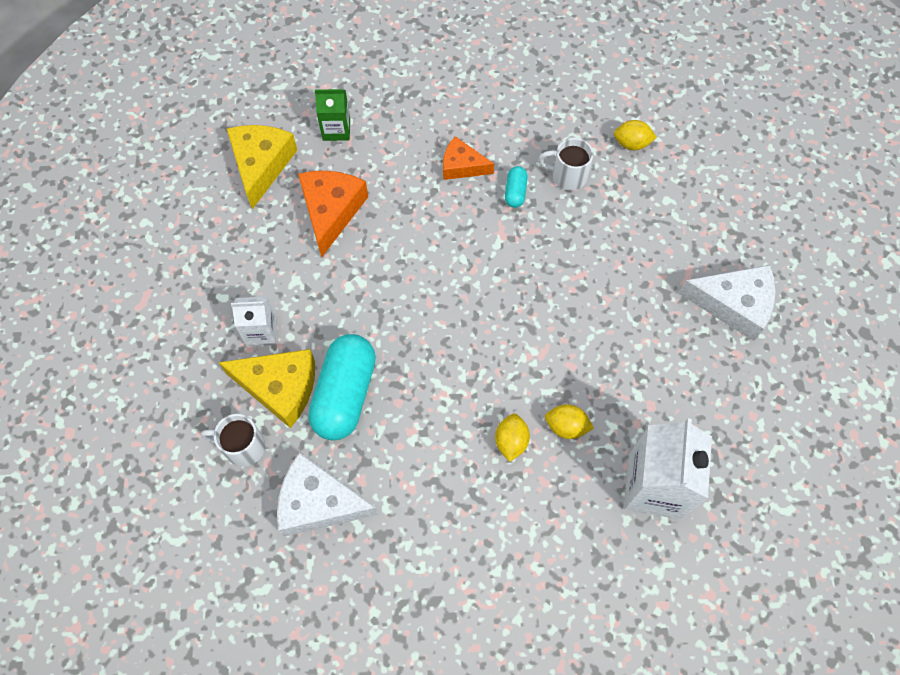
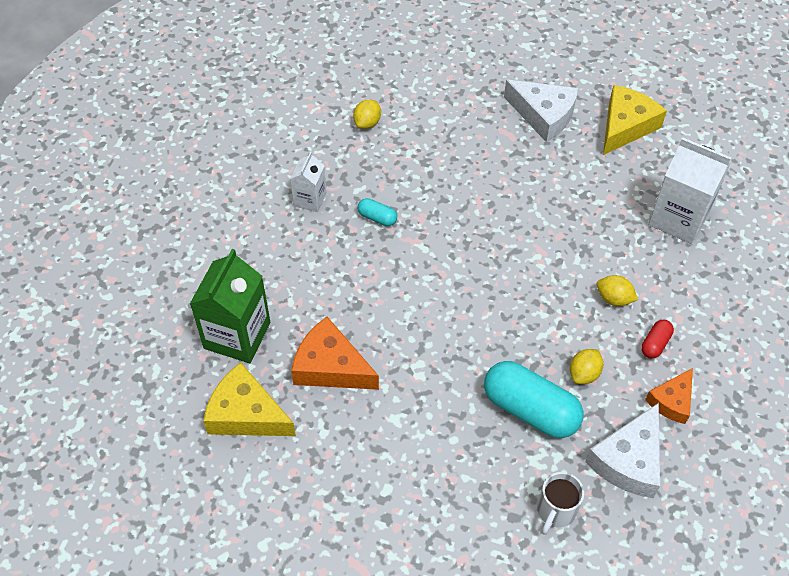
camera: 70 degrees left, 10 degrees down
(261, 332) = (439, 463): white carton -> white carton (310, 199)
(280, 388) = (505, 462): yellow cheese -> yellow cheese (625, 126)
(336, 129) = (237, 335): green carton -> green carton, size x1.80
(462, 166) = (330, 247): orange cheese -> orange cheese (671, 401)
(470, 498) = (655, 344): none -> red capsule
(566, 427) = (612, 257): yellow lemon -> yellow lemon (584, 374)
(567, 176) = (378, 176): white mug -> none
(734, 304) = (543, 115): white cheese -> white cheese turned 90 degrees clockwise

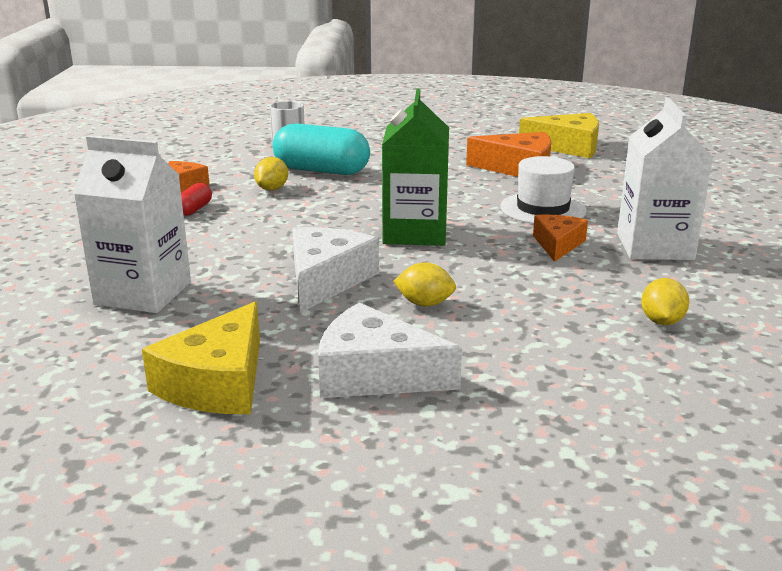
camera: 165 degrees right, 30 degrees down
(237, 335) = (621, 171): green carton -> green carton (415, 233)
(310, 199) = (654, 247): white carton -> white carton, size x1.80
(356, 276) = (543, 209): none -> white hat
(377, 218) = (557, 244): turquoise capsule -> orange cheese
(614, 299) = (240, 228): yellow lemon -> yellow lemon (425, 303)
(628, 460) = (227, 162): white cheese -> white cheese (326, 280)

